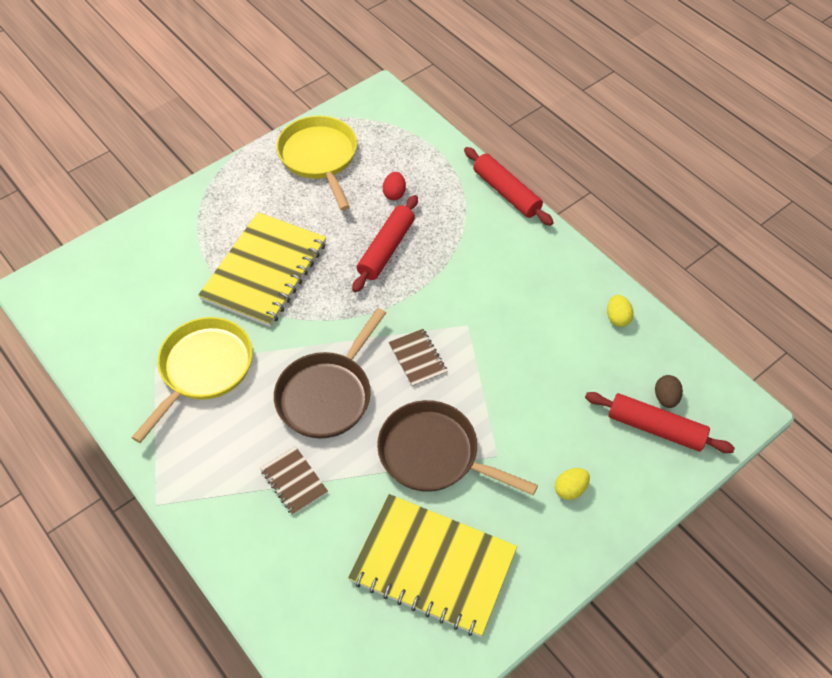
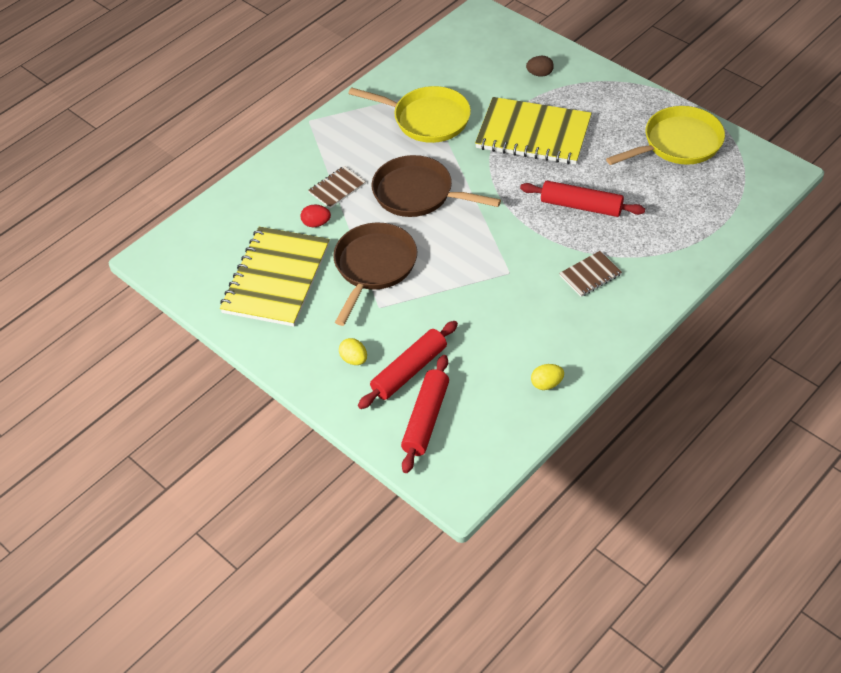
camera: 85 degrees right, 5 degrees down
(394, 193) = (651, 201): red egg -> red egg (316, 223)
(417, 358) = (465, 244): brown notebook -> brown notebook (590, 275)
(506, 192) = (683, 284): red rolling pin -> red rolling pin (409, 371)
(665, 398) = (461, 426): brown egg -> brown egg (539, 74)

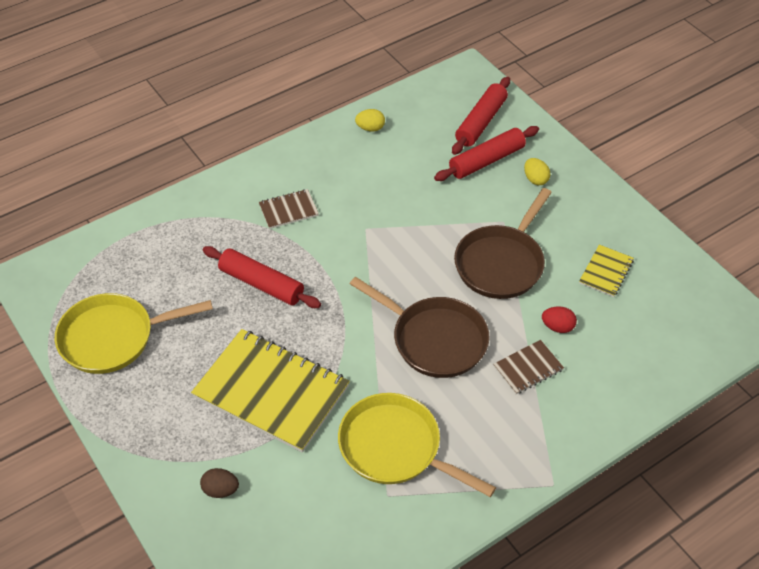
camera: 170 degrees left, 0 degrees up
(276, 278) = (606, 272): yellow notebook -> yellow notebook, size x0.45

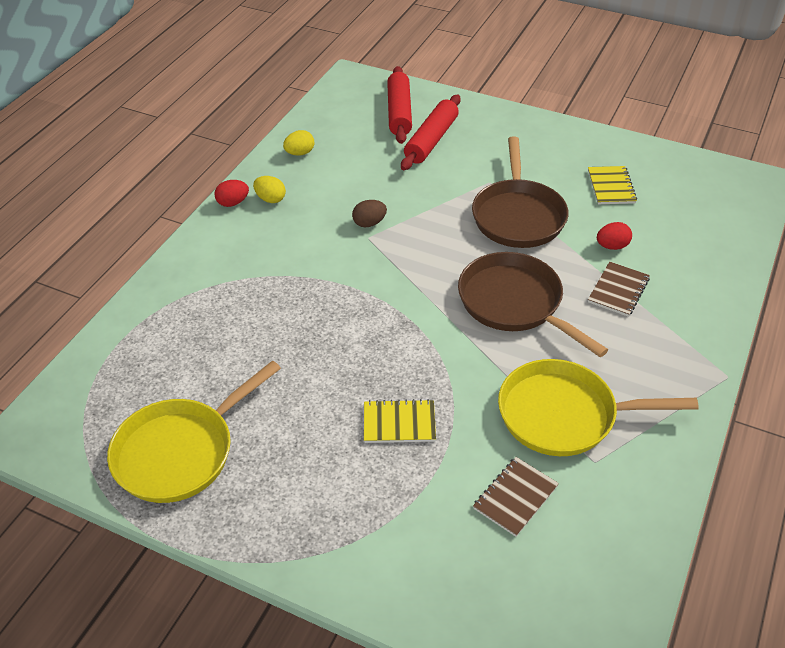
camera: 30 degrees left, 5 degrees down
(220, 490) = (426, 545): brown egg -> brown egg (369, 223)
(261, 284) = (304, 328): red rolling pin -> none
(271, 392) = (399, 423): yellow notebook -> yellow notebook, size x0.45
(287, 152) = (233, 203): none -> red egg
(288, 210) = (277, 252): brown notebook -> brown notebook (515, 497)
(434, 339) = (515, 303): brown pan -> brown pan turned 135 degrees counterclockwise
(535, 179) = (487, 139): yellow egg -> yellow egg (270, 199)

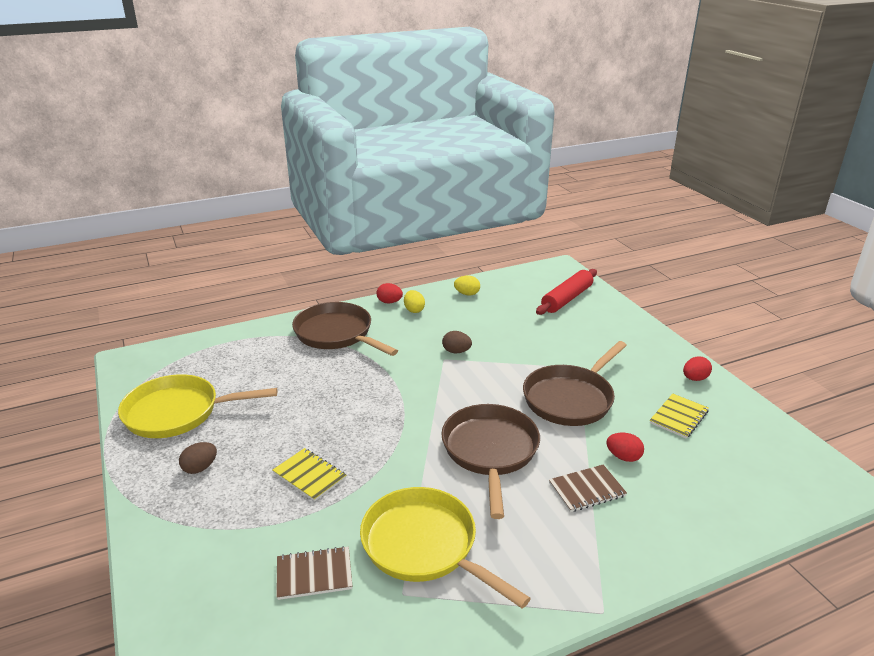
camera: 40 degrees right, 15 degrees down
(227, 269) = (337, 334): none -> brown pan
(289, 486) = (200, 468): none -> brown egg
(431, 140) = (568, 324): red rolling pin -> none
(585, 143) = (694, 378): none -> red egg

